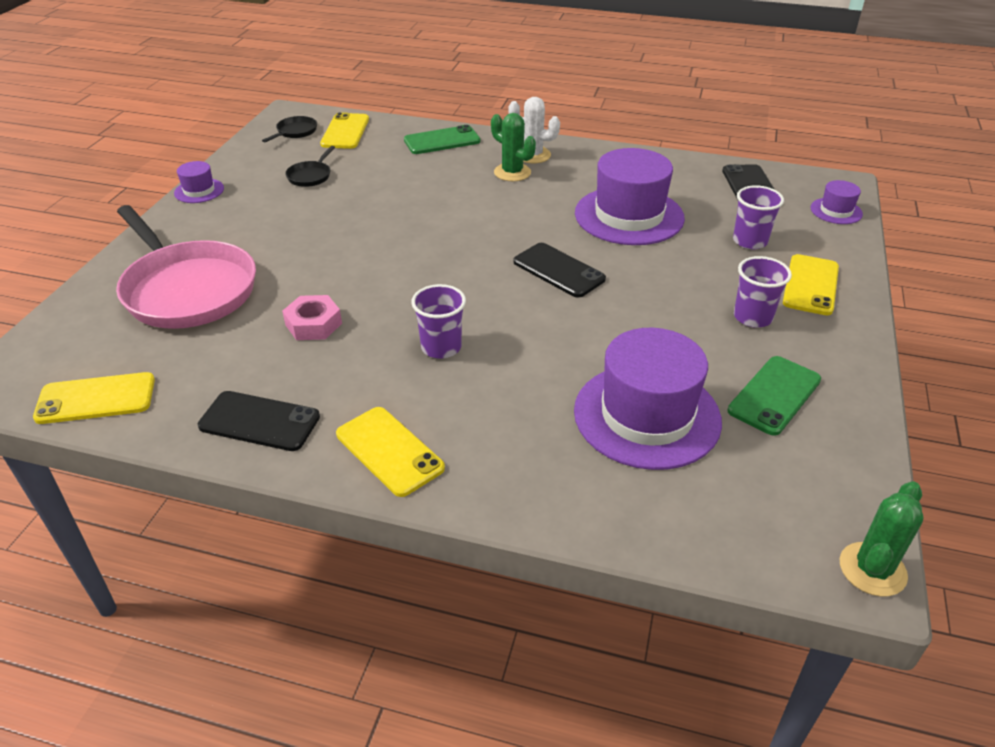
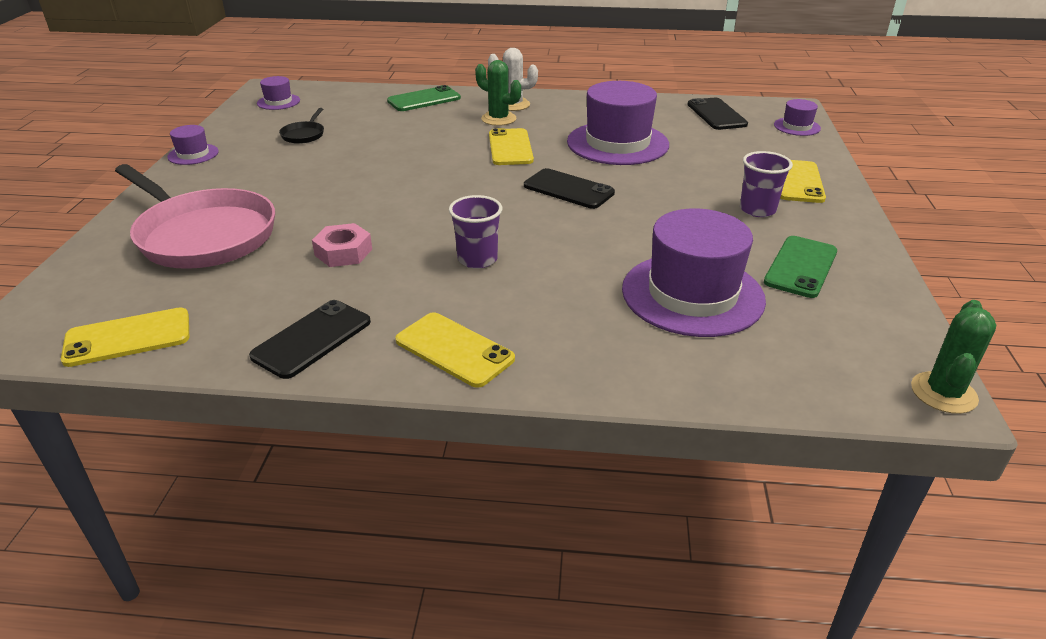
camera: 10 degrees left, 5 degrees down
(259, 421) = (312, 339): black phone -> black phone turned 60 degrees counterclockwise
(295, 132) = (278, 102): black pan -> purple hat
(345, 131) = (328, 98): yellow phone -> yellow phone (510, 147)
(750, 241) = (732, 154): purple cup -> none

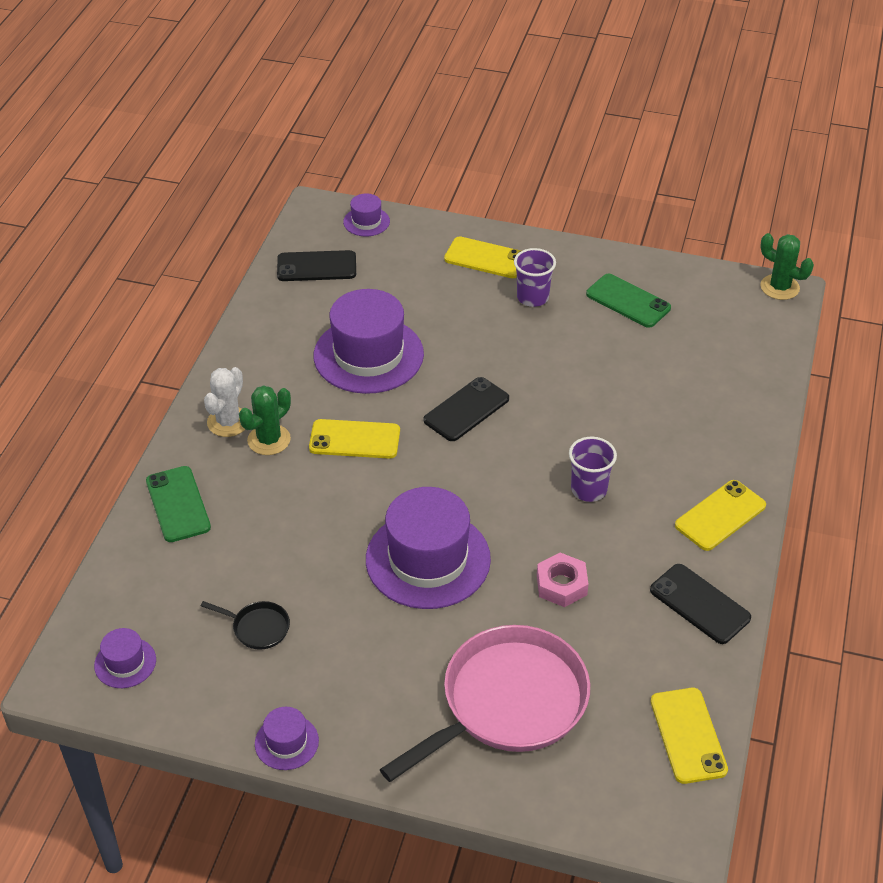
camera: 80 degrees left, 10 degrees up
(692, 294) = (659, 369): purple hat -> purple hat (428, 559)

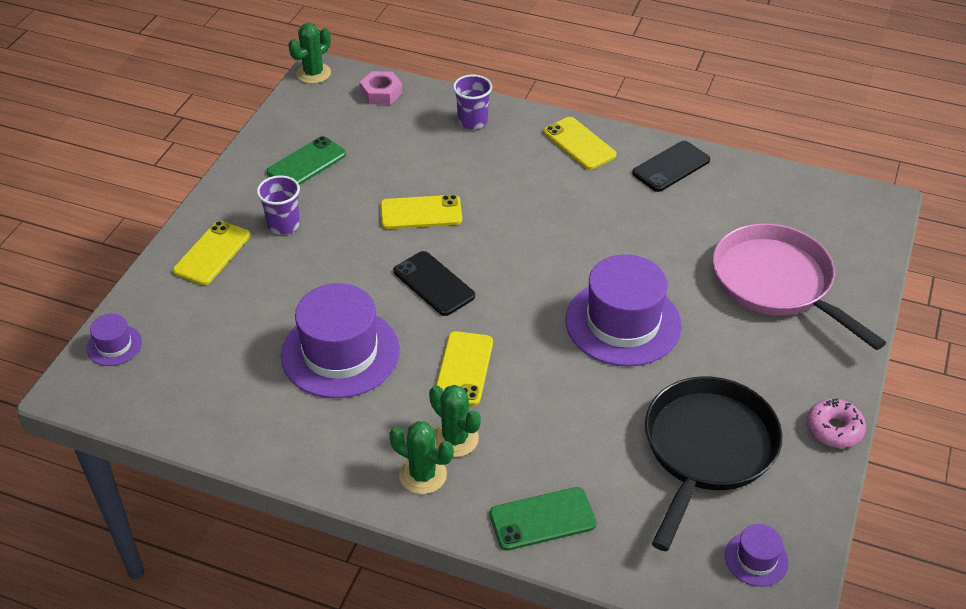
camera: 85 degrees left, 0 degrees up
(228, 422) = (423, 475): white cactus -> green cactus
(258, 628) = (707, 449): black pan -> black pan, size x2.46
(286, 742) = (834, 429): purple hat -> pink donut
(316, 267) = (180, 392): black phone -> none
(561, 585) = (652, 240): pink nut -> pink nut (381, 93)
(589, 489) = (545, 213): purple cup -> purple cup (472, 121)
(688, 735) = (796, 189): yellow phone -> yellow phone (421, 212)

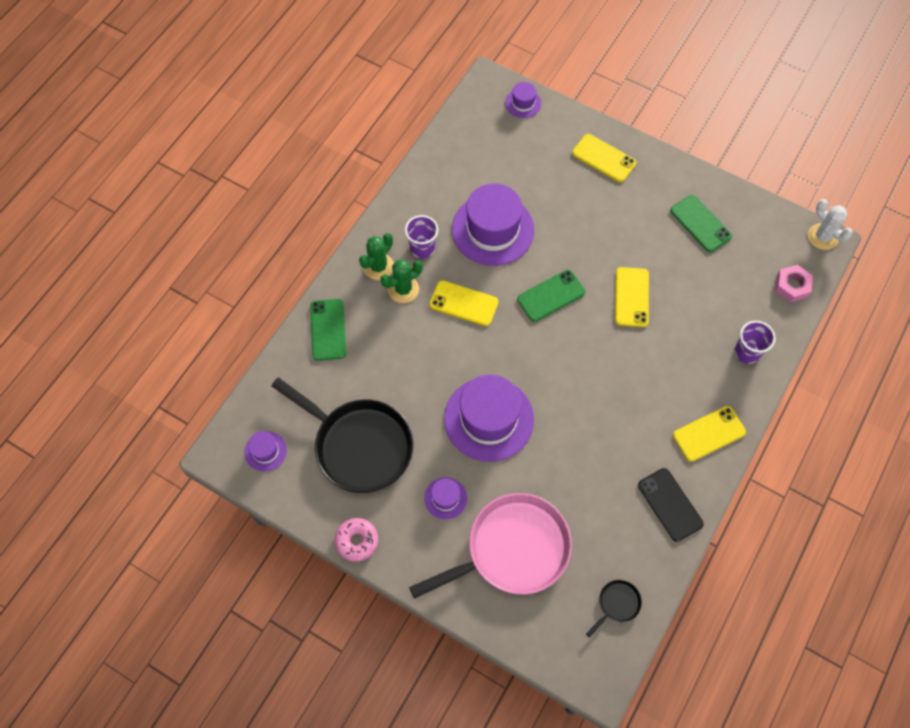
camera: 100 degrees right, 20 degrees up
(283, 225) = (629, 204): purple cup -> purple cup (422, 248)
(313, 73) = (822, 237): green cactus -> white cactus
(434, 284) = (551, 295): black phone -> green phone
(741, 350) = (445, 498): none -> purple hat
(796, 197) = (617, 604): none -> black pan

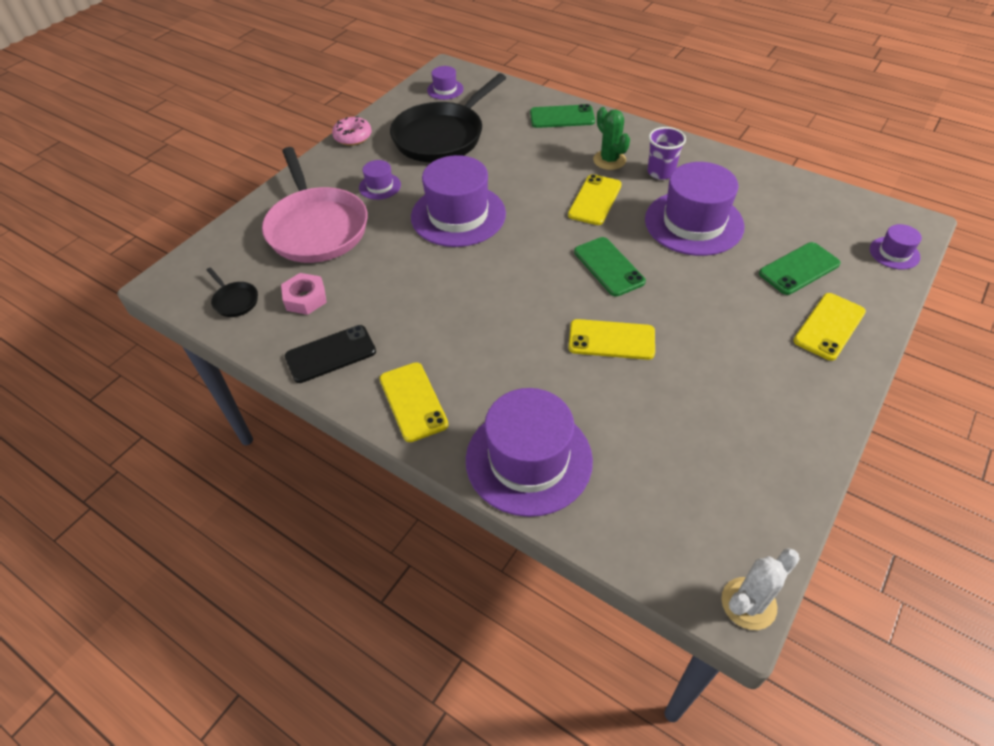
camera: 95 degrees right, 15 degrees down
(378, 266) = (634, 144): green cactus -> none
(700, 223) = (742, 427): green phone -> green phone (799, 269)
(747, 352) = (528, 459): purple cup -> purple hat
(792, 286) = (644, 537): pink nut -> pink nut (305, 298)

